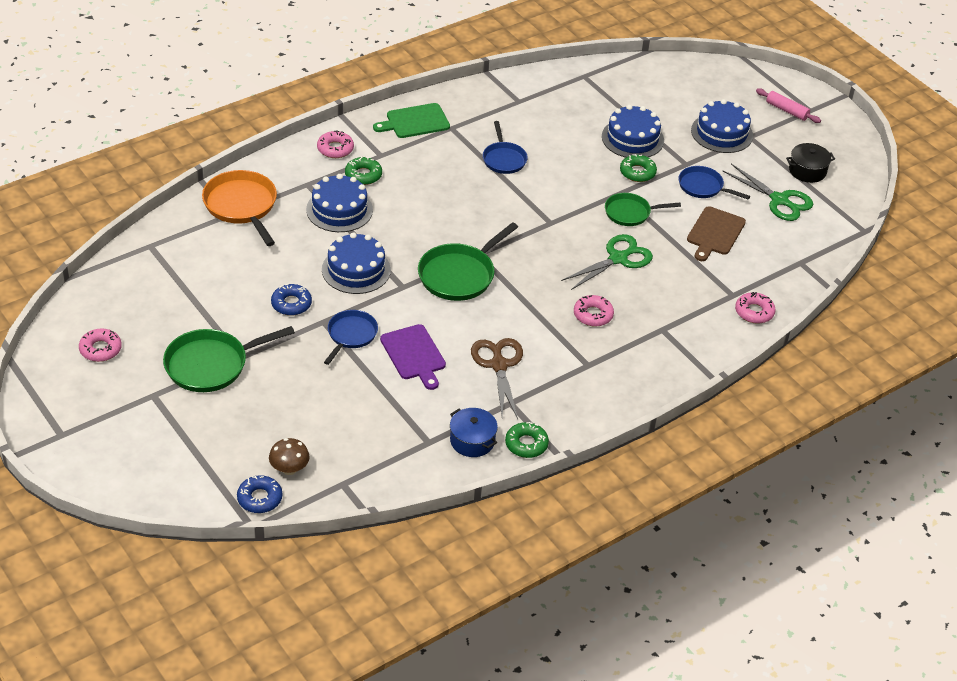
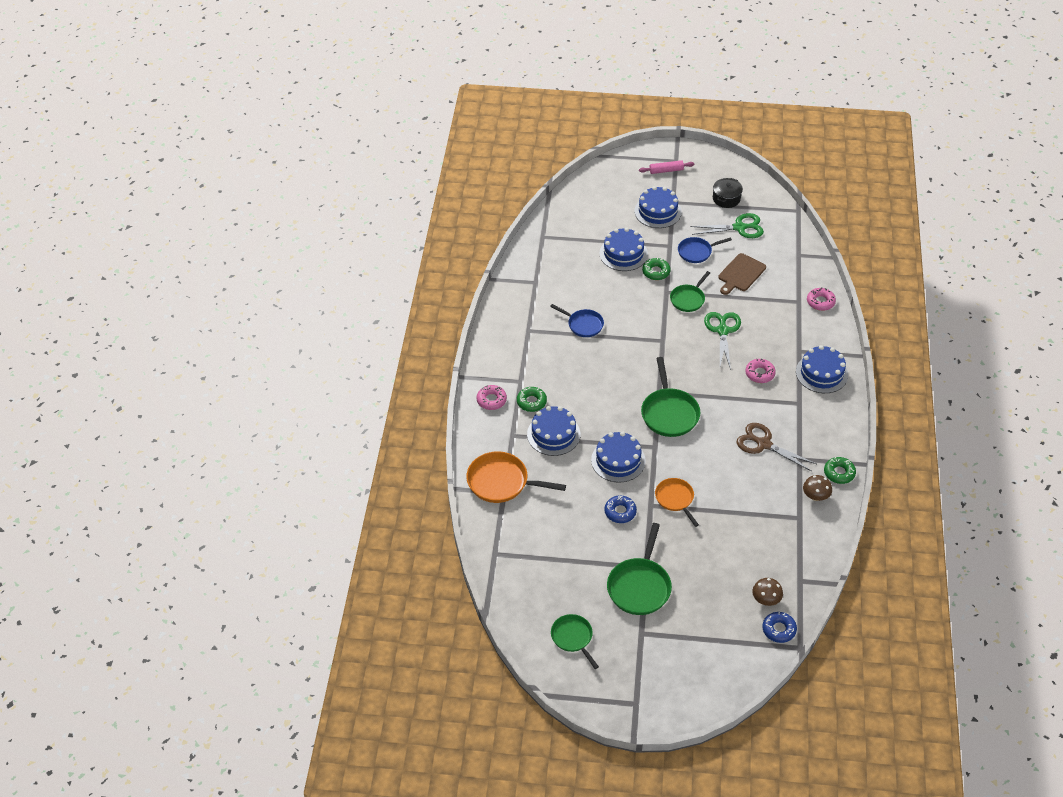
camera: 45 degrees left, 5 degrees up
(100, 349) = (573, 638): pink donut -> green pan
(351, 335) = (675, 499): blue pan -> orange pan
(414, 355) = (720, 479): purple cutting board -> none
(415, 122) = (504, 344): green cutting board -> none
(472, 441) = (815, 496): blue pot -> brown mushroom
(652, 362) = (821, 373): none -> blue cake
(715, 233) = (740, 274): brown cutting board -> brown cutting board turned 60 degrees clockwise

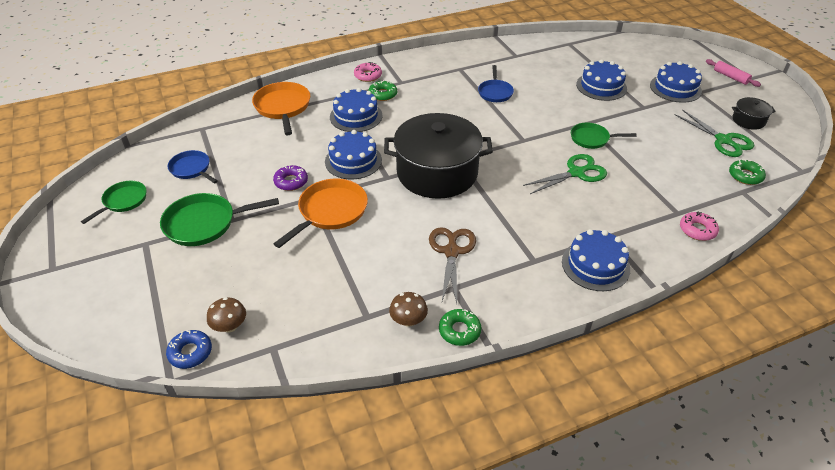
camera: 60 degrees right, 5 degrees down
(620, 512) = (291, 181): blue donut -> purple donut
(656, 272) = (602, 110): green donut -> green donut (745, 176)
(669, 413) = (437, 173): green pan -> black pot
(675, 499) = (330, 212): orange pan -> orange pan, size x1.58
(696, 252) = (656, 125): blue pan -> blue pan (192, 169)
(740, 274) = (664, 160): brown cutting board -> none
(760, 373) = (546, 217): pink donut -> none

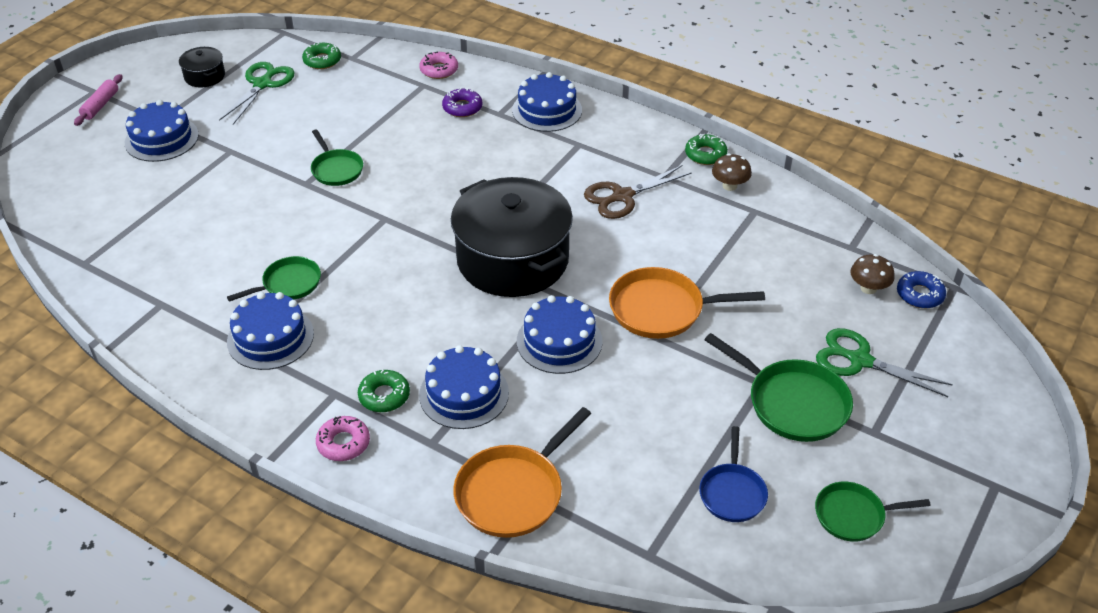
camera: 125 degrees left, 0 degrees up
(291, 181) = (651, 374): purple donut -> purple donut (462, 108)
(495, 92) = (288, 284): blue pan -> green pan
(576, 173) = (415, 161): green scissors -> green scissors (859, 360)
(601, 86) = (200, 197): blue cake -> blue cake (270, 337)

